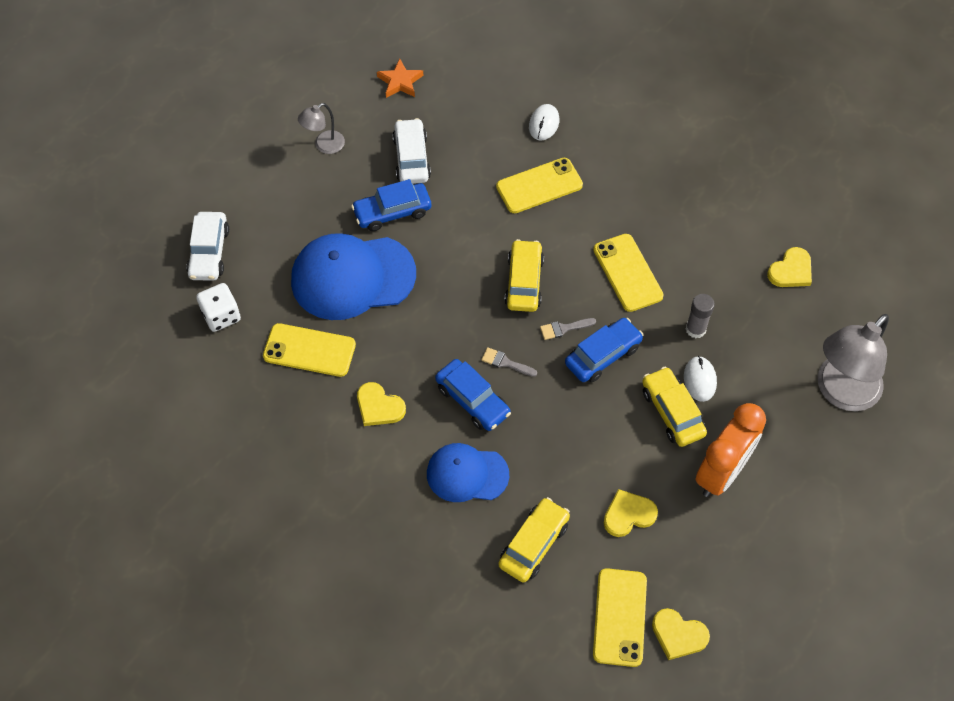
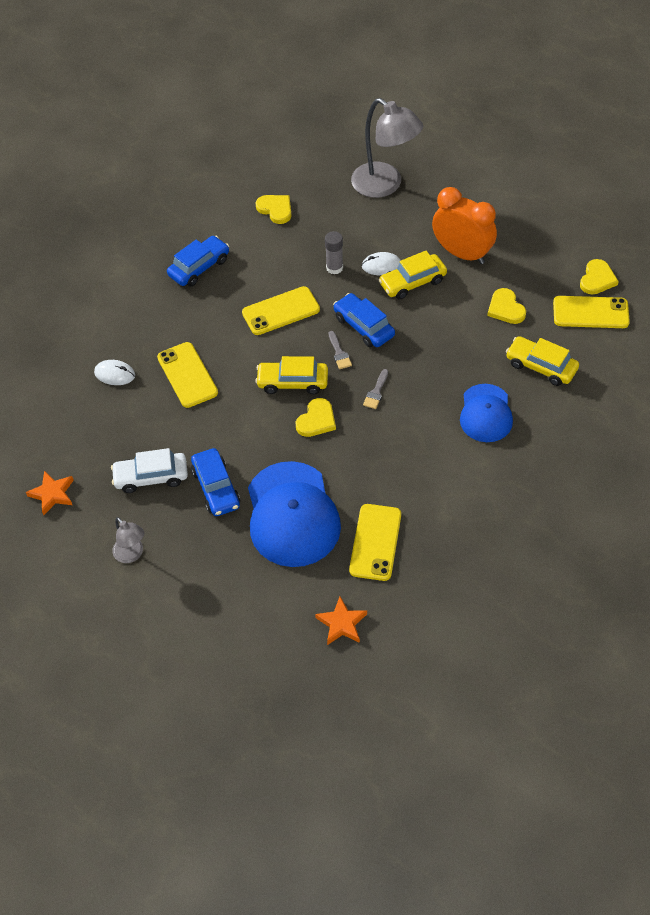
camera: 90 degrees left, 5 degrees down
(209, 252) = (266, 645): white car -> none
(221, 316) = (341, 623): white dice -> orange star
(379, 407) = (429, 481): yellow heart -> yellow heart (316, 420)
(472, 400) = (415, 413): blue car -> blue car (199, 267)

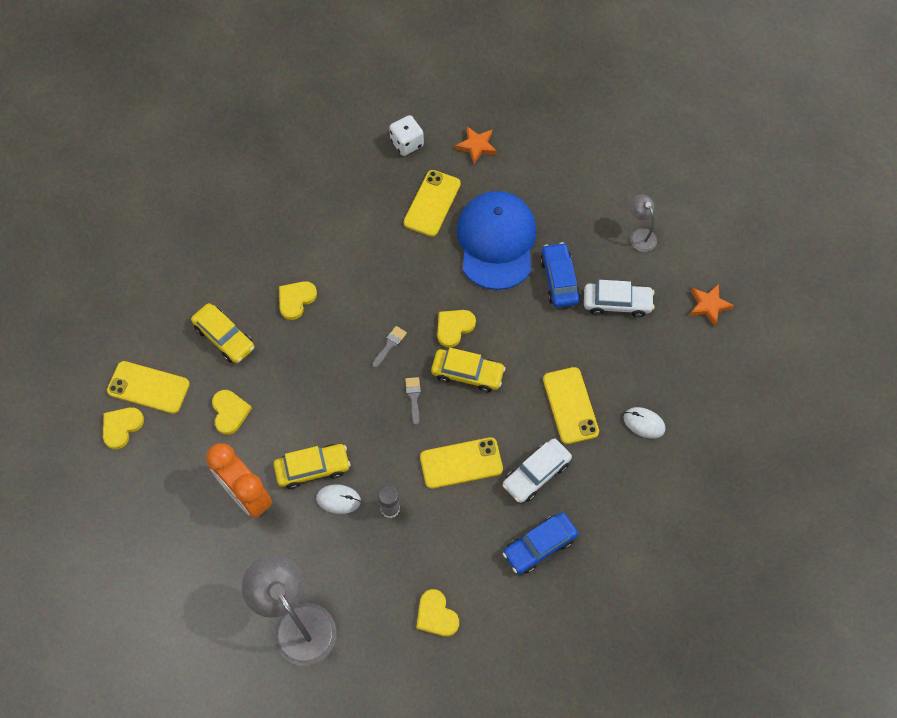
camera: 170 degrees left, 10 degrees up
(211, 316) = (536, 474): none -> white car
(364, 326) = (380, 423): blue car -> none
(427, 609) = (407, 143): none -> white dice
(486, 413) = (296, 300): blue cap -> yellow heart

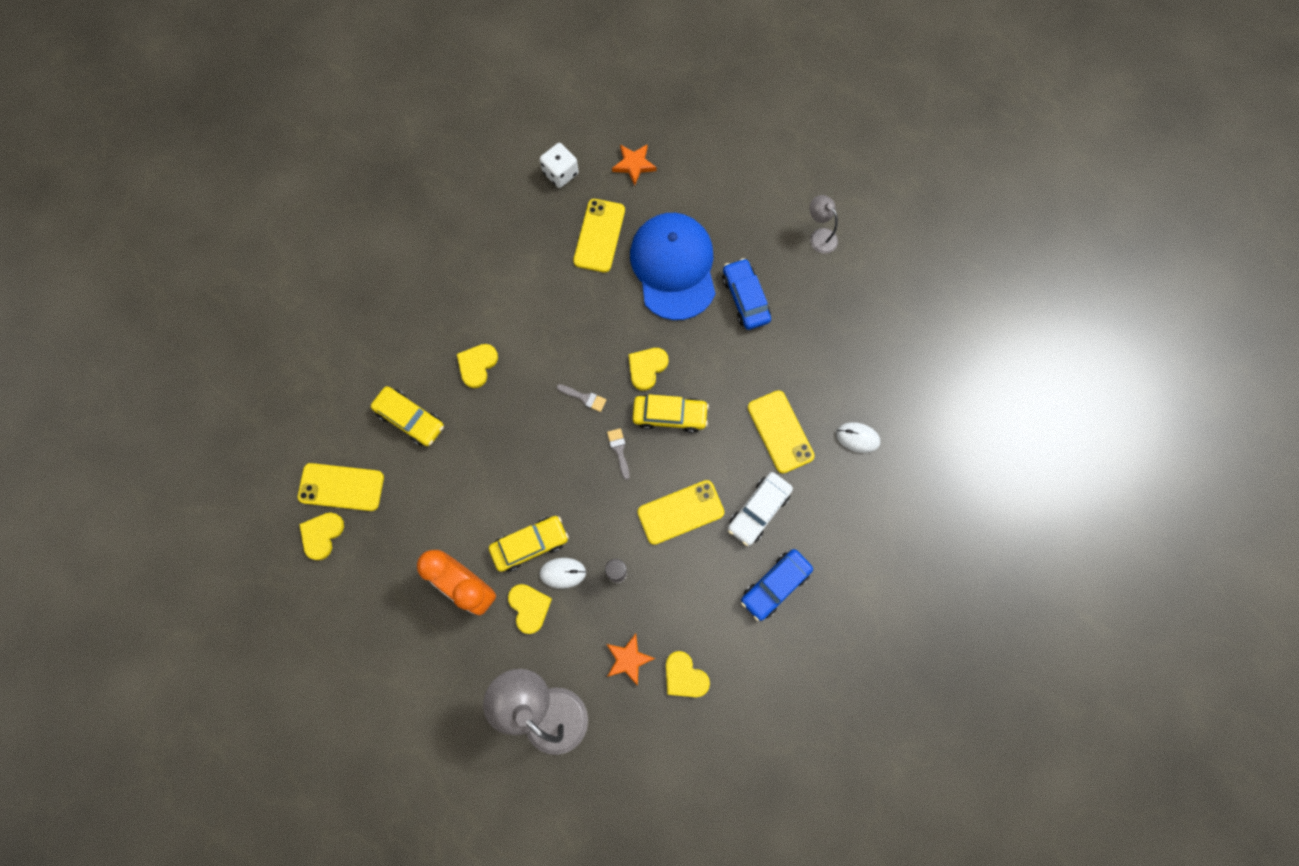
camera: 10 degrees left, 10 degrees up
(230, 412) = (432, 499): yellow heart -> yellow heart (529, 607)
(390, 345) = (584, 398): grey brush -> grey brush turned 90 degrees clockwise
(617, 303) = (808, 314): white car -> none
(708, 305) = (901, 301): orange star -> orange star (628, 659)

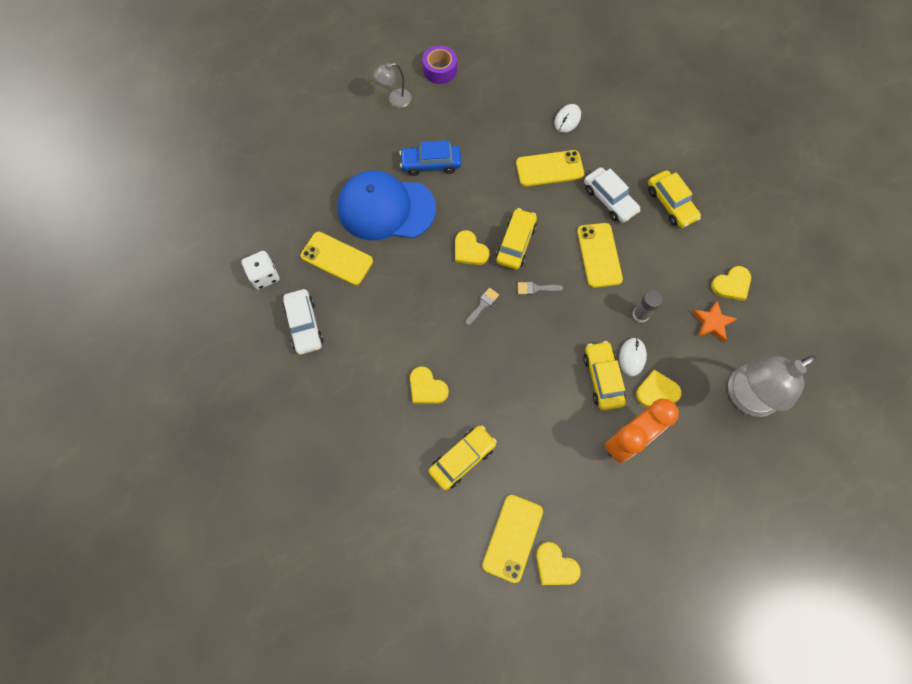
camera: 75 degrees left, 5 degrees down
(516, 228) = (304, 325): none -> white car
(634, 165) = (280, 215): orange star -> none
(775, 585) = (671, 204): blue car -> yellow car
(879, 273) = (440, 70): none -> purple tape

